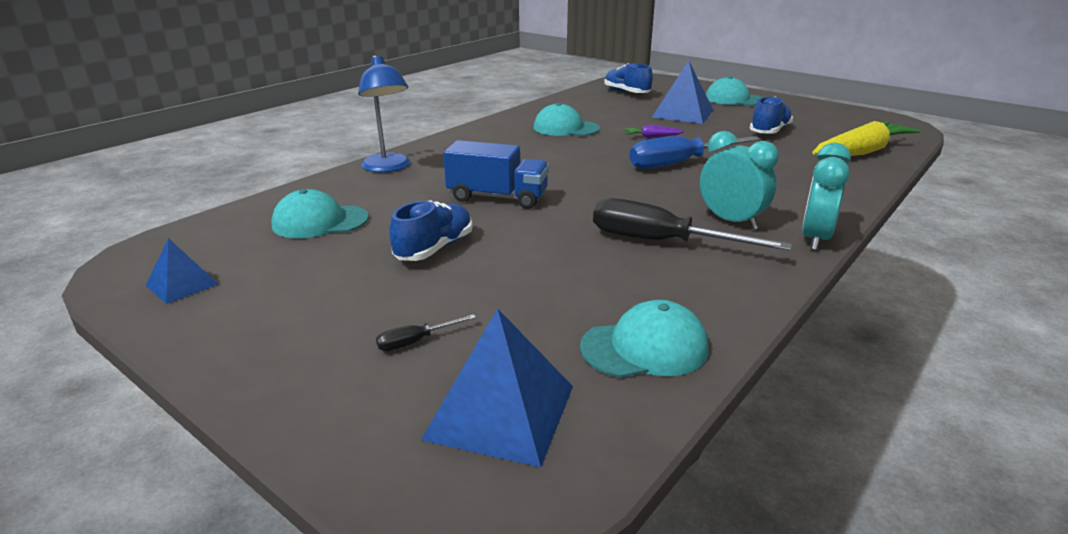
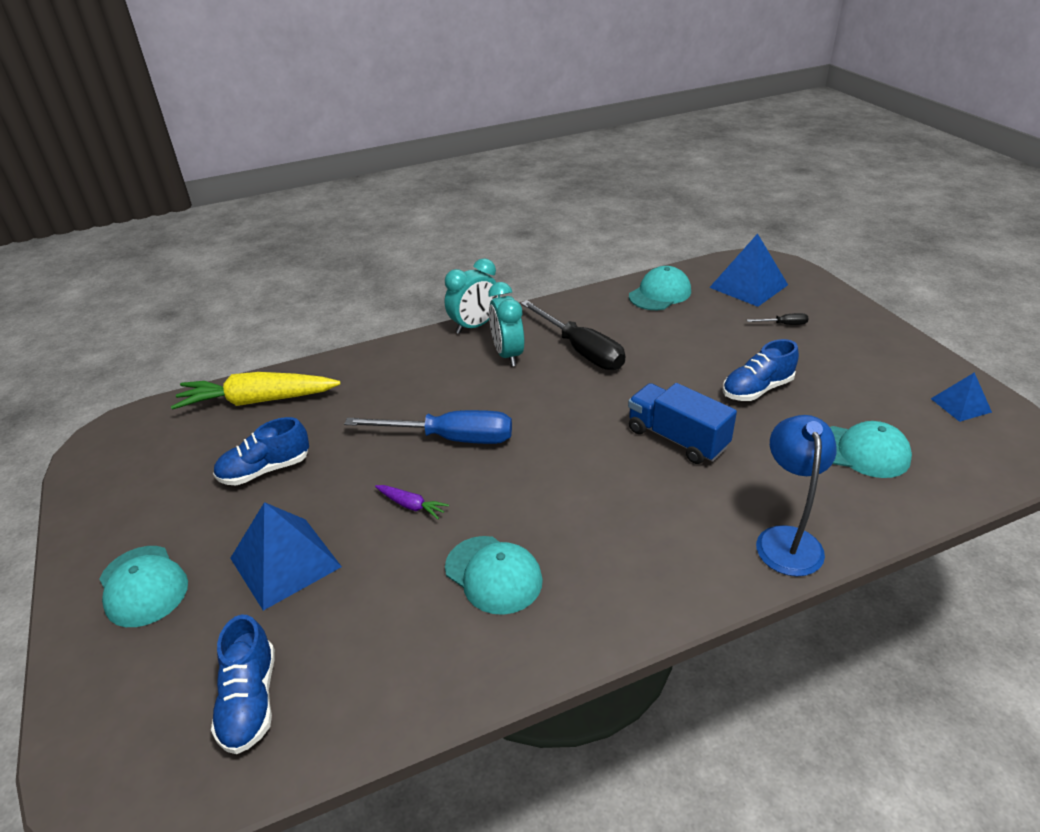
camera: 150 degrees left, 10 degrees up
(644, 348) = (660, 293): turquoise cap -> turquoise cap turned 120 degrees clockwise

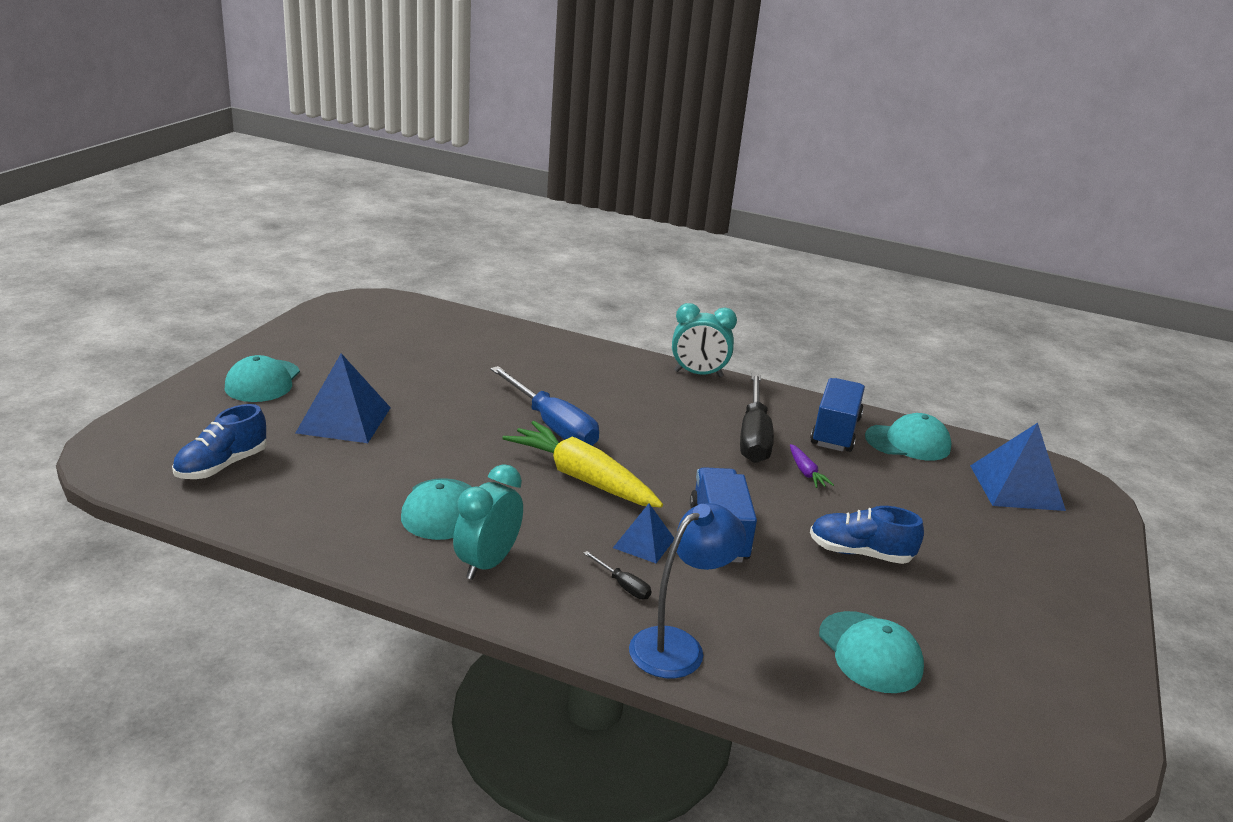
camera: 40 degrees right, 10 degrees down
(258, 401) = (473, 331): yellow carrot -> yellow carrot (582, 478)
(265, 470) = (413, 369): blue shoe -> none
(411, 505) = (460, 442): purple carrot -> purple carrot (806, 472)
(508, 355) = (689, 405): turquoise clock -> turquoise clock (487, 563)
(615, 313) = (835, 432): none -> blue truck
(784, 324) = (992, 532): black screwdriver -> black screwdriver (623, 585)
(960, 405) = (1060, 701): blue pyramid -> blue pyramid (644, 543)

